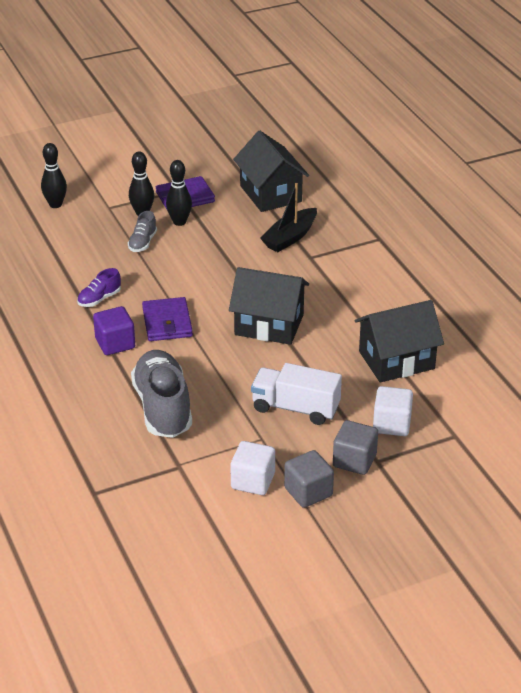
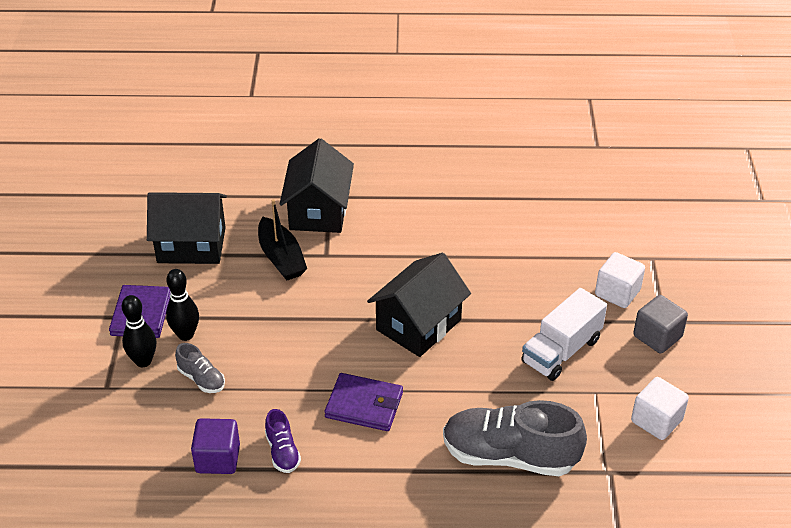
camera: 65 degrees left, 5 degrees up
(55, 204) = (59, 436): black bowling pin -> none
(115, 343) = (375, 463): purple cube -> purple cube (218, 458)
(308, 492) = (688, 385): grey cube -> none
(396, 360) = (526, 255): black house -> black house (318, 211)

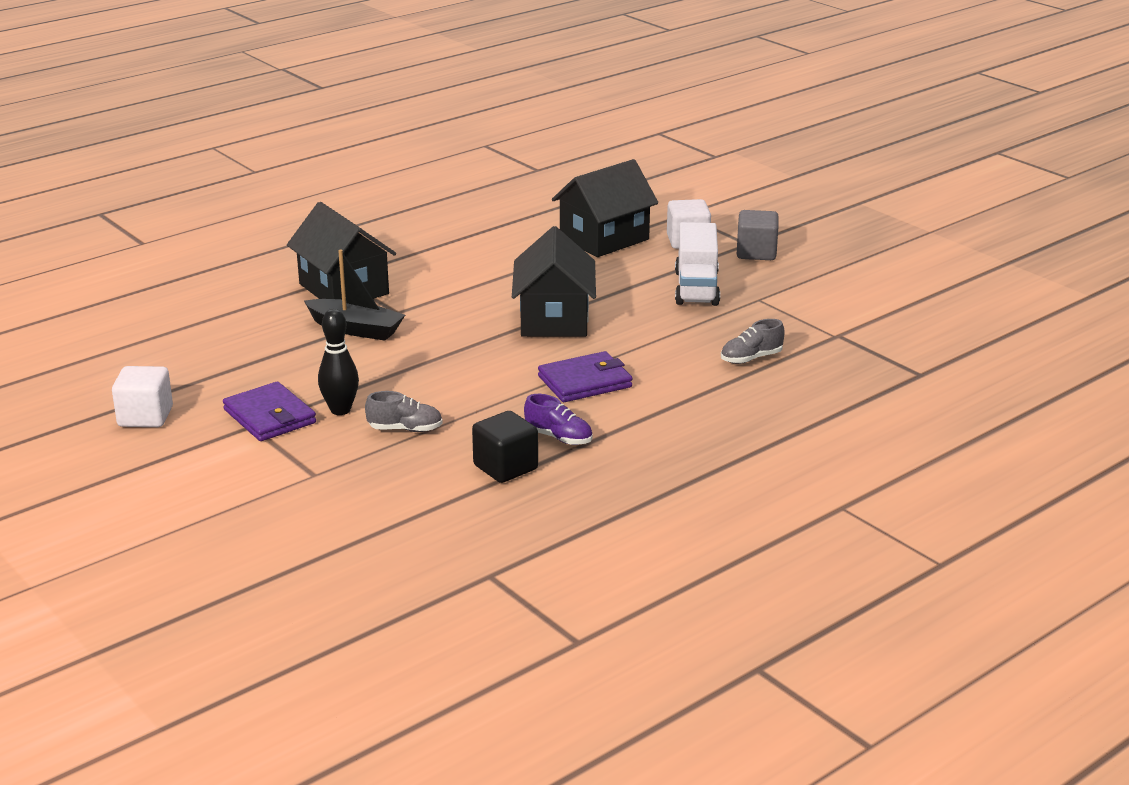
camera: 40 degrees left, 15 degrees down
(143, 361) = (325, 443): black bowling pin -> none
(191, 245) = (246, 355): black house -> black house (604, 239)
(218, 458) = (505, 467): purple cube -> black cube
(509, 456) = (751, 358): grey shoe -> grey shoe, size x0.47
(656, 421) = (827, 295): white cube -> white cube (145, 417)

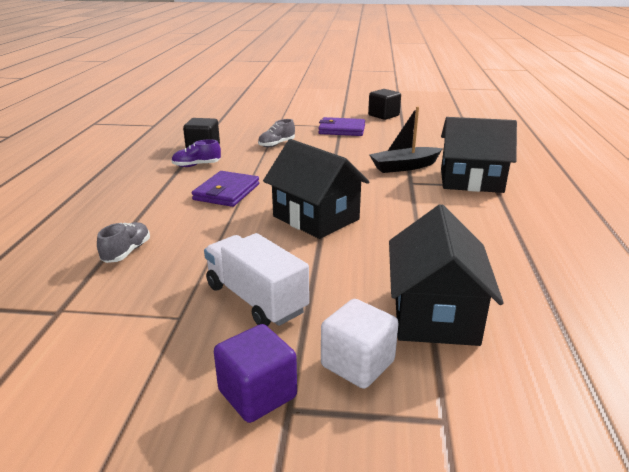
camera: 135 degrees right, 0 degrees up
(145, 417) = (383, 115): white cube -> black cube
(340, 410) = (320, 140): black bowling pin -> none
(756, 253) = (257, 394): grey cube -> purple cube

